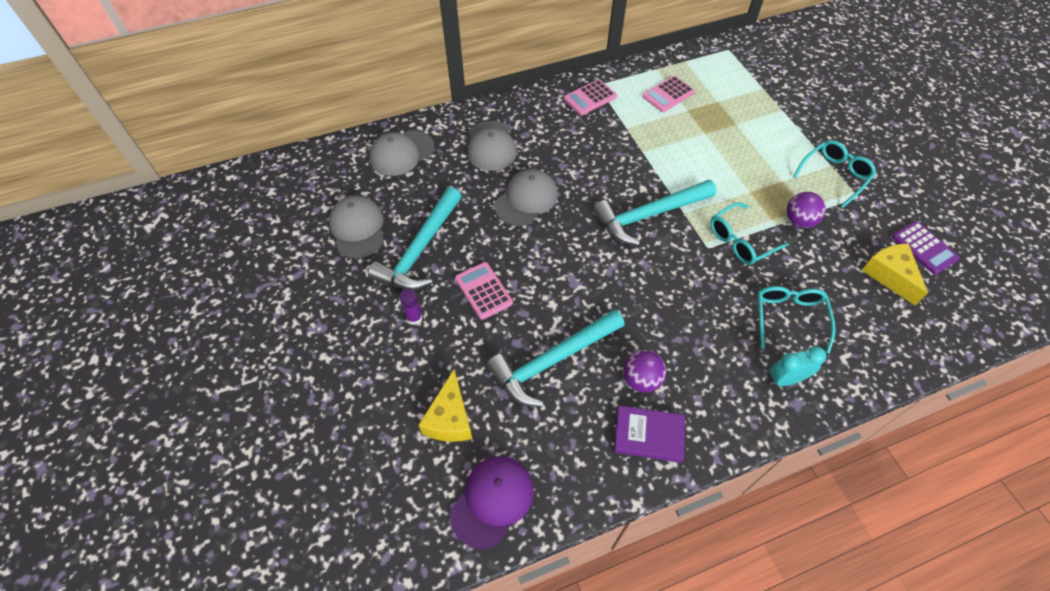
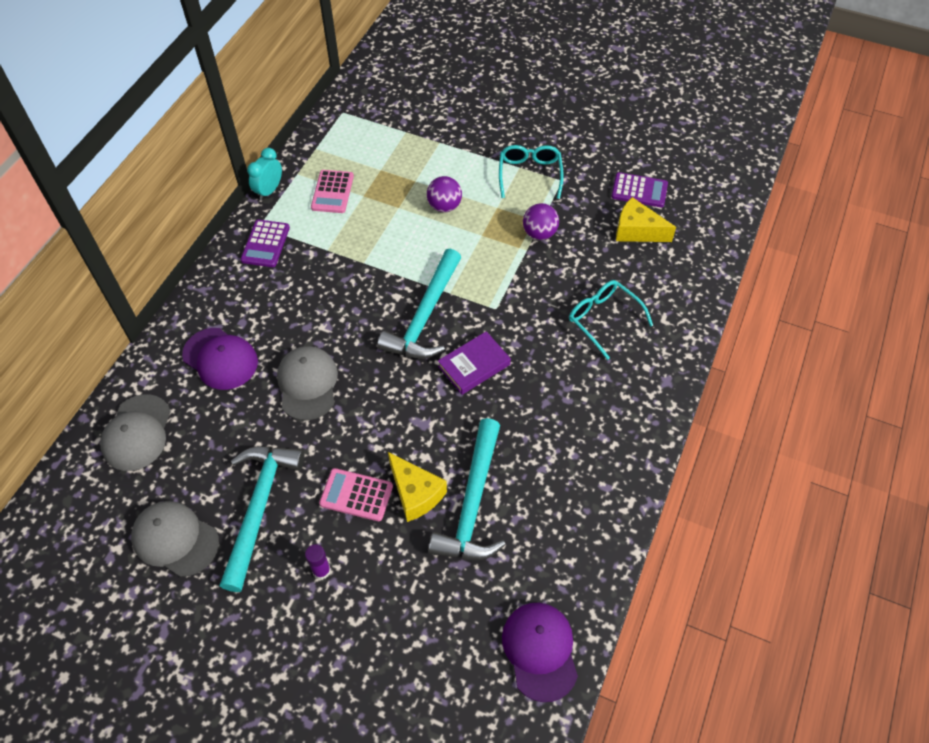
camera: 45 degrees left, 0 degrees up
(420, 249) = (259, 507): turquoise hammer -> turquoise hammer turned 150 degrees counterclockwise
(450, 418) = (442, 622): yellow cheese -> yellow cheese (415, 493)
(491, 146) = (220, 359): grey cap -> purple cap
(590, 98) = (265, 244): pink calculator -> purple calculator
(641, 380) = (551, 458): purple ball -> purple ball (444, 206)
(648, 436) = (596, 495): purple book -> purple book (474, 365)
(740, 241) = (514, 283): turquoise glasses -> none
(785, 379) = (643, 369): turquoise clock -> turquoise clock (269, 191)

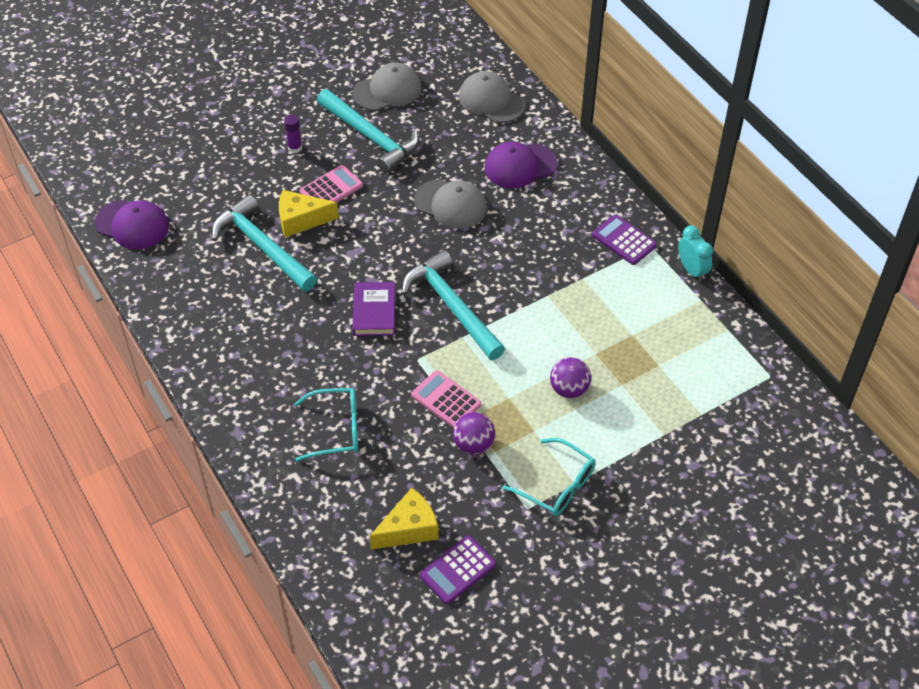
camera: 125 degrees right, 5 degrees down
(332, 192) = (655, 314): pink calculator -> pink calculator (446, 400)

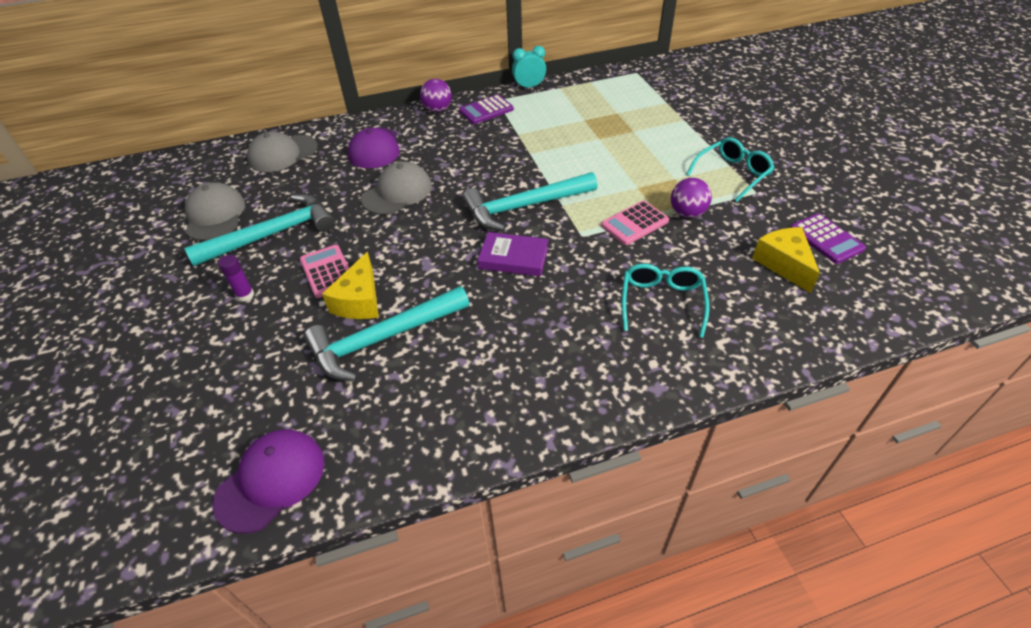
camera: 75 degrees left, 5 degrees down
(569, 389) = (633, 155): purple ball -> purple ball (437, 110)

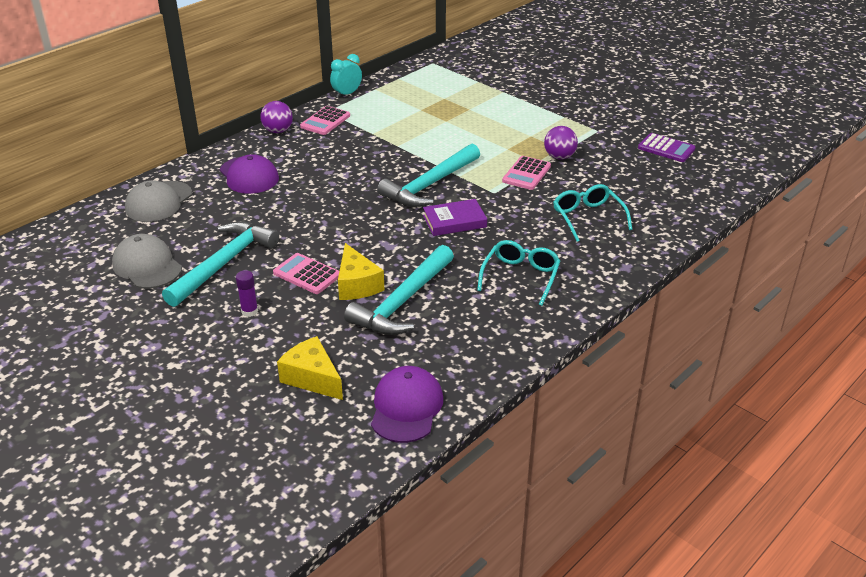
camera: 30 degrees left, 10 degrees down
(397, 192) = (308, 203): grey cap -> none
(486, 110) = (325, 121): purple calculator -> pink calculator
(732, 174) = (571, 122): turquoise glasses -> turquoise glasses (520, 276)
(783, 264) = (650, 171): yellow cheese -> yellow cheese (312, 378)

